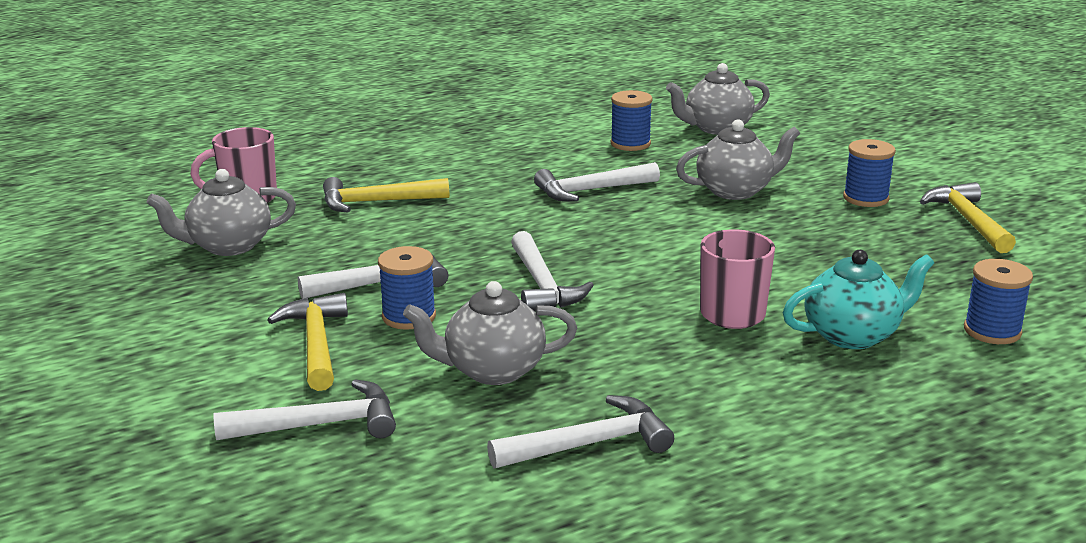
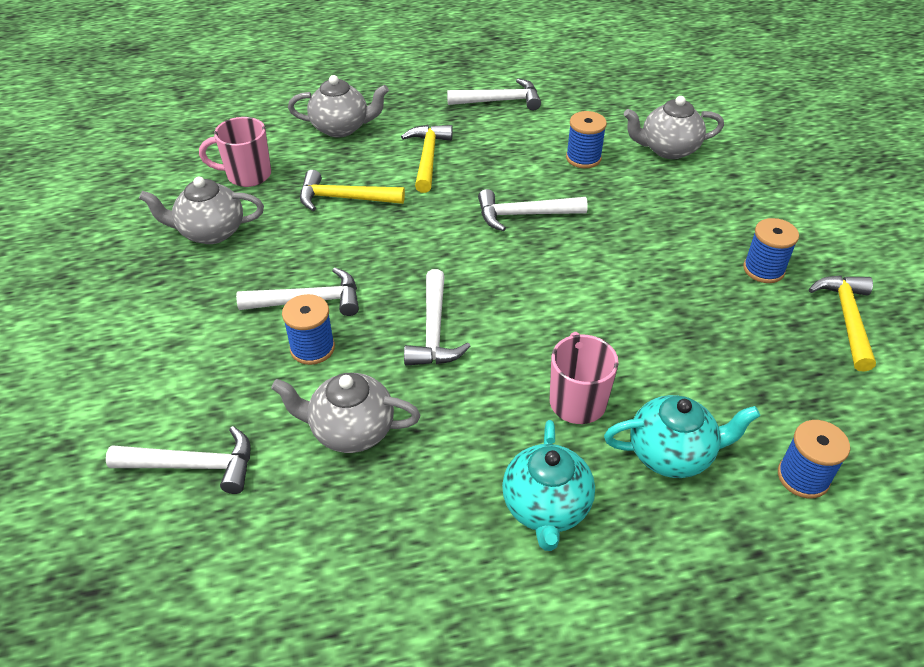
camera: 15 degrees right, 20 degrees up
(316, 343) = (229, 366): yellow hammer -> yellow hammer (428, 157)
(589, 444) = (390, 541): white hammer -> white hammer (500, 101)
(735, 191) = (649, 238): grey teapot -> grey teapot (341, 128)
(745, 392) = (546, 507): none -> turquoise teapot

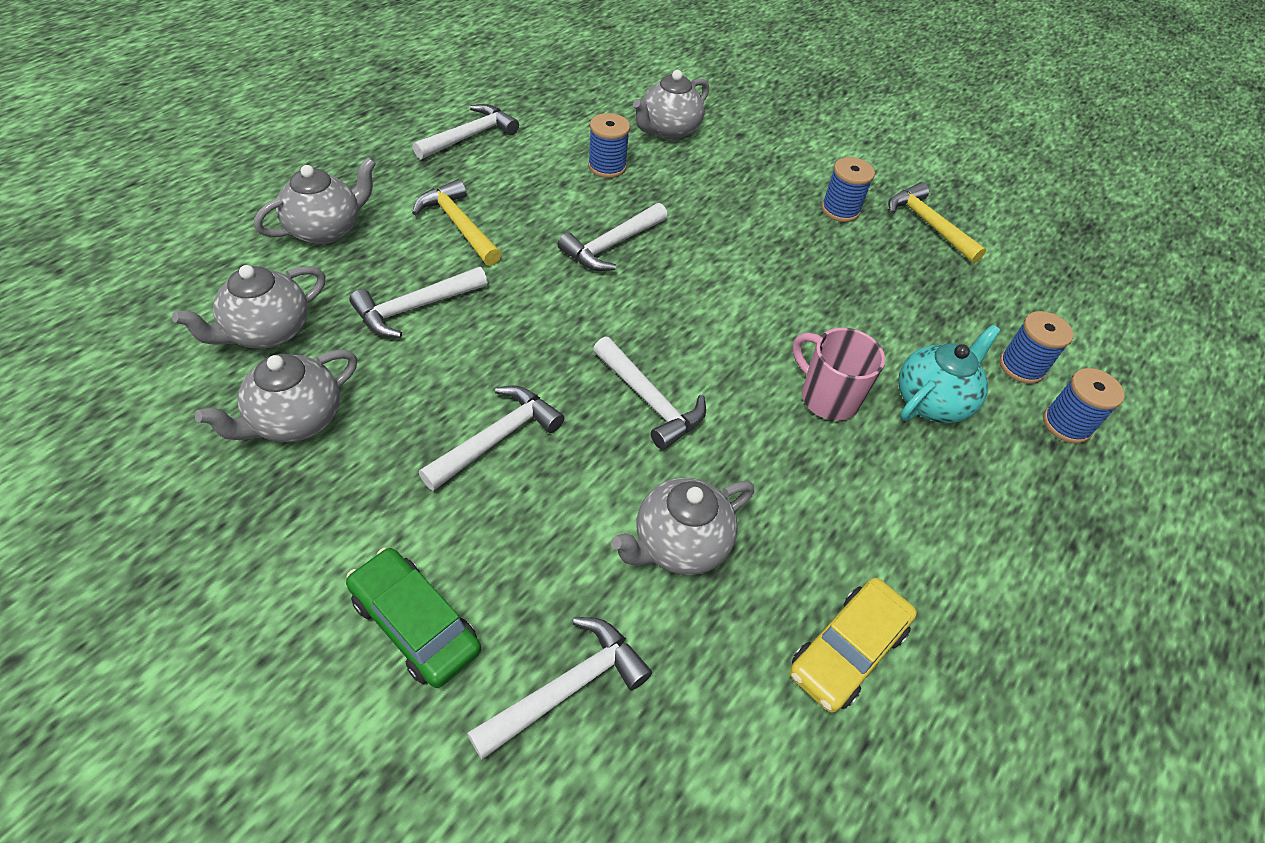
camera: 45 degrees left, 5 degrees up
(155, 377) = (415, 624): none -> green car
(247, 175) = (267, 332): pink mug -> grey teapot
(312, 348) = (554, 486): blue spool -> blue spool (1066, 424)
(344, 198) = (415, 308): yellow hammer -> white hammer
(388, 571) = (847, 650): none -> yellow car
(546, 507) = (898, 505): turquoise teapot -> none

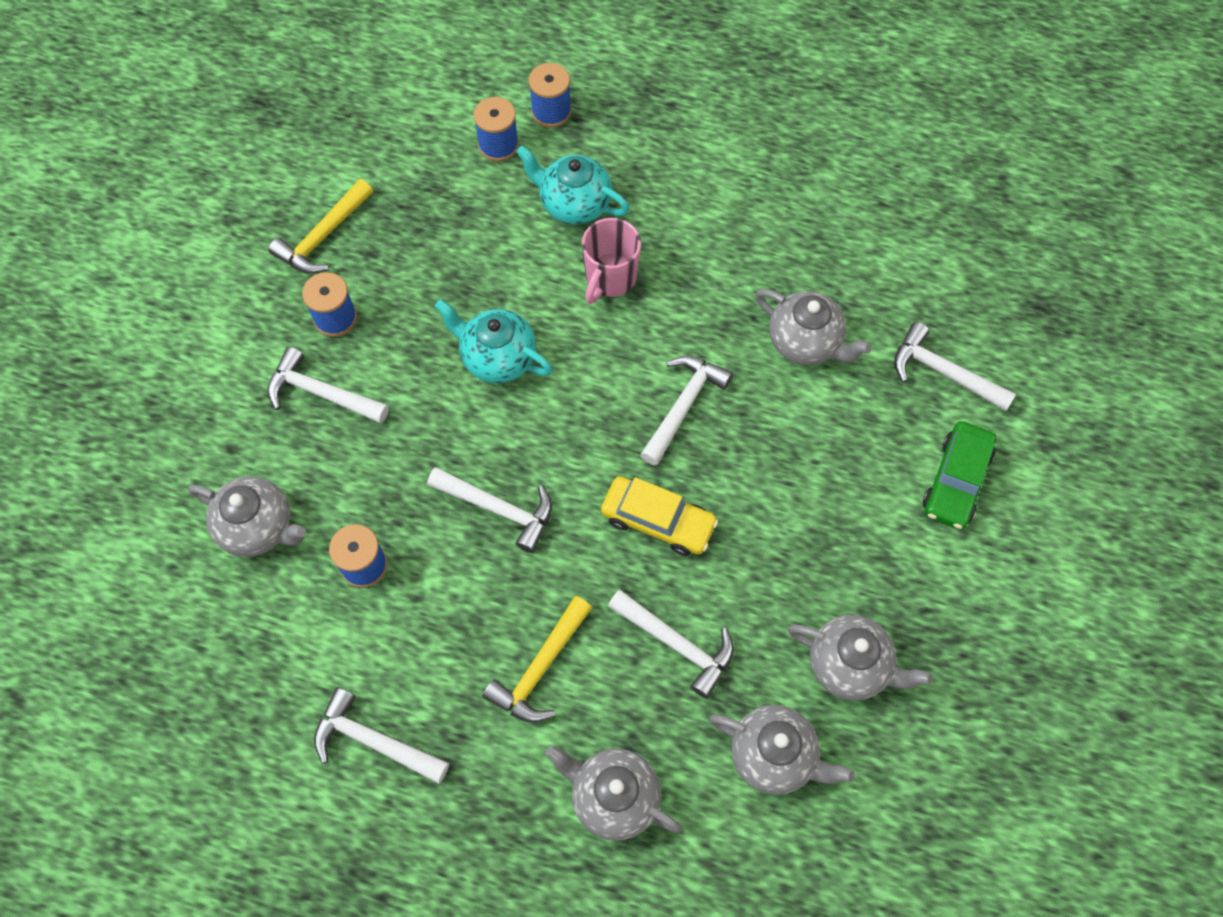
camera: 105 degrees left, 15 degrees up
(497, 438) = (782, 502): white hammer -> white hammer (321, 393)
(762, 289) = (497, 358): none -> turquoise teapot
(847, 650) = (828, 224): yellow car -> yellow car (658, 521)

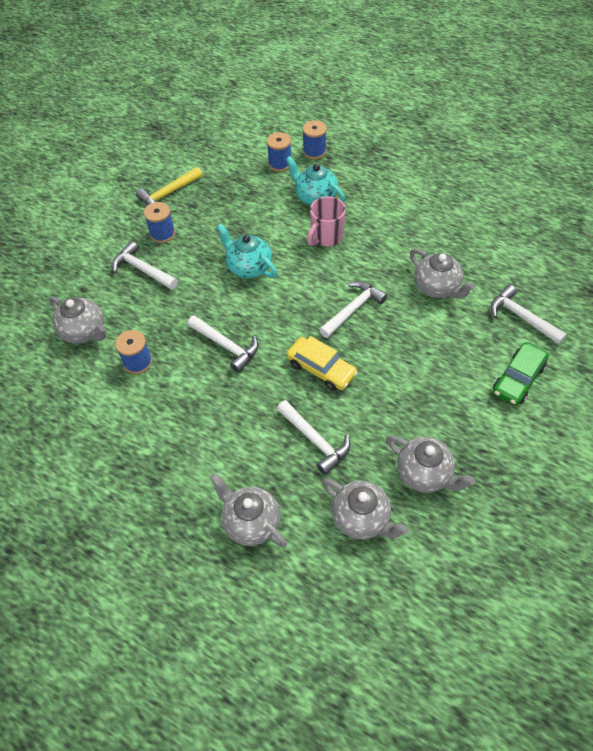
camera: 15 degrees right, 10 degrees down
(373, 741) = (112, 460): white hammer -> none
(540, 669) = (226, 438): yellow hammer -> none

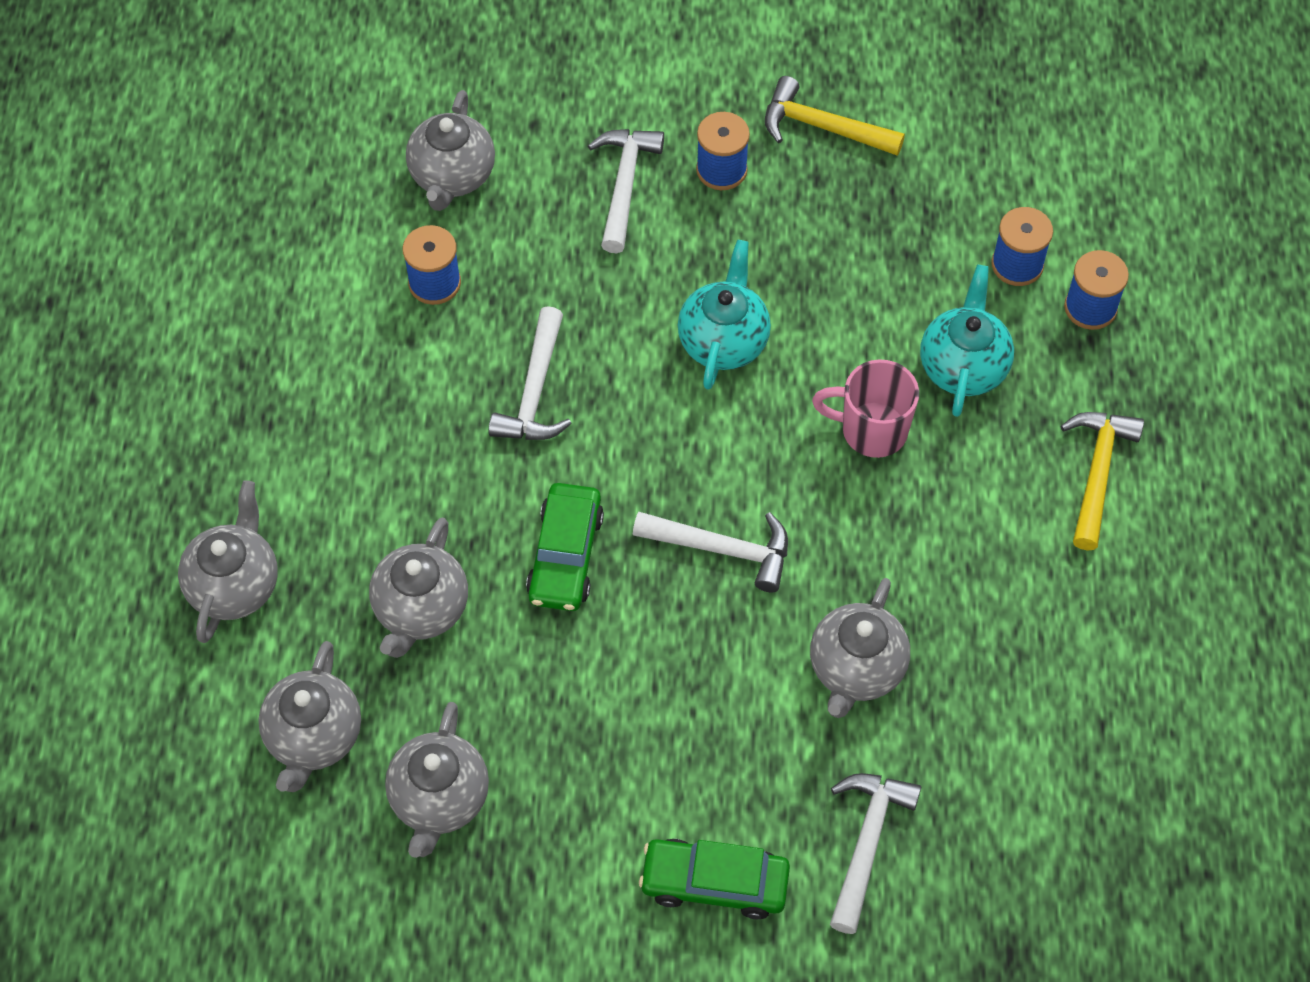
camera: 60 degrees right, 5 degrees up
(315, 440) = (421, 609): white hammer -> grey teapot
(321, 369) = (565, 555): yellow car -> green car
(389, 179) = (1097, 472): none -> yellow hammer

